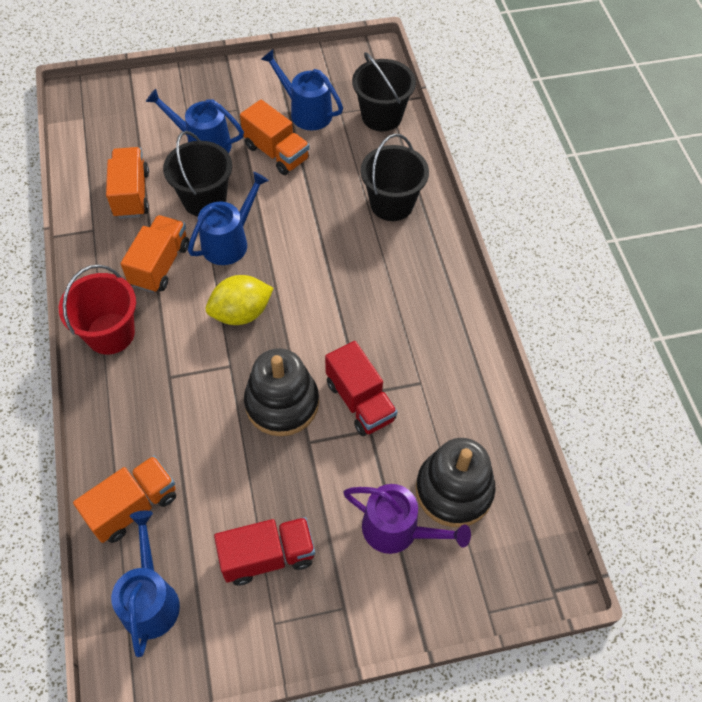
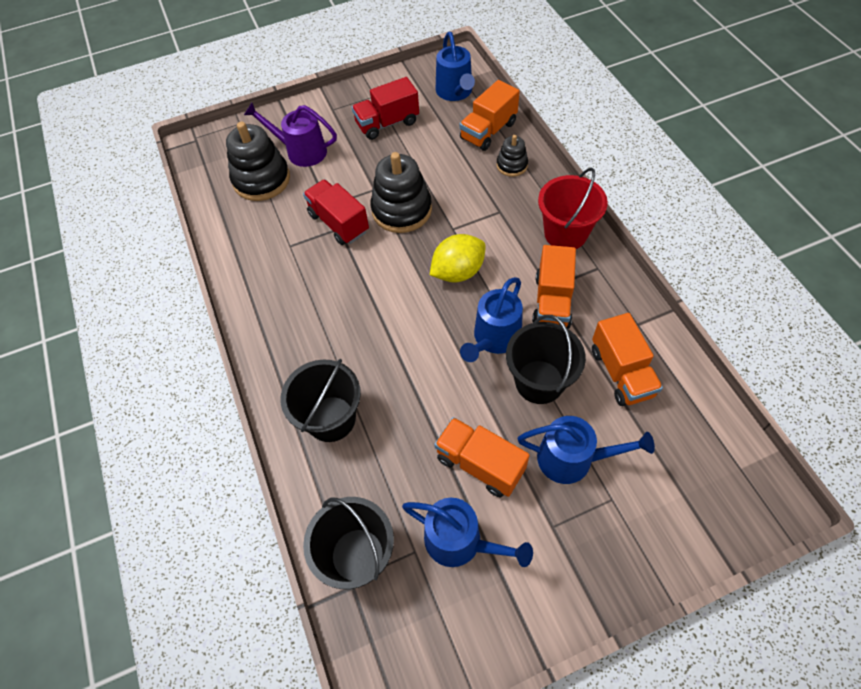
camera: 175 degrees right, 0 degrees up
(127, 440) = (512, 165): none -> black stacking toy

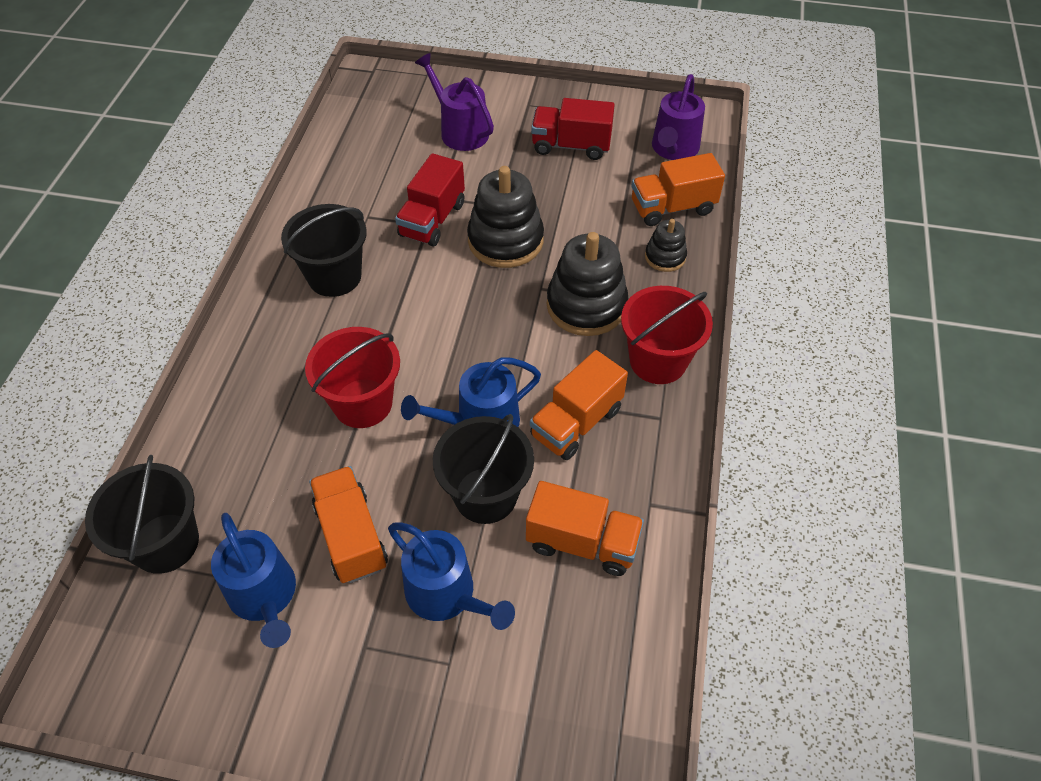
camera: 30 degrees right, 5 degrees down
(261, 180) = (398, 139): black stacking toy -> black stacking toy (586, 305)
(331, 419) = (257, 401): black bucket -> black bucket (334, 276)
(338, 223) = (432, 220): red truck -> red truck turned 150 degrees counterclockwise
(406, 374) = (363, 403): none -> red bucket
(455, 92) = (673, 149): blue watering can -> purple watering can
(458, 272) = (505, 334): yellow lemon -> none
(621, 372) = (582, 542): orange truck -> orange truck turned 90 degrees counterclockwise

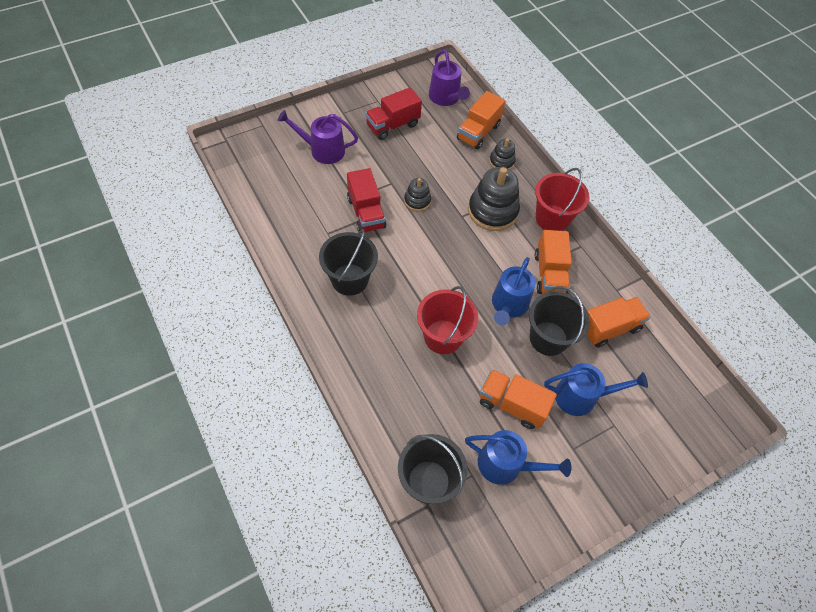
camera: 45 degrees left, 5 degrees up
(505, 241) = (417, 201): black stacking toy -> black stacking toy, size x0.53

